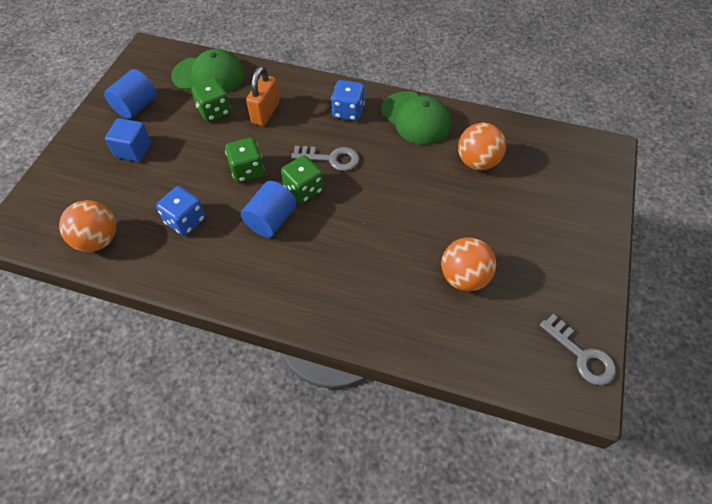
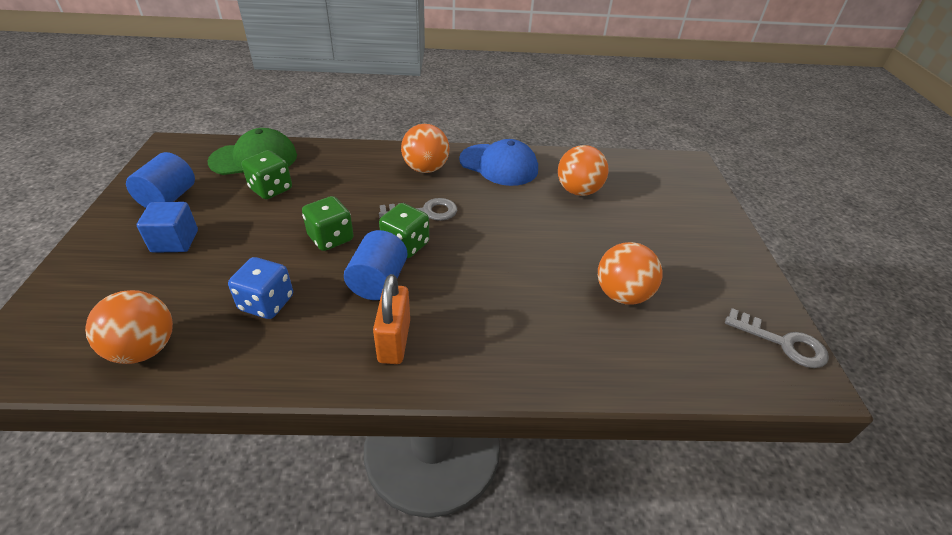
camera: 20 degrees left, 15 degrees down
(265, 113) = (333, 182): orange padlock -> orange padlock (394, 341)
(348, 111) = (425, 169): blue dice -> orange ball
(416, 118) = (499, 165): green cap -> blue cap

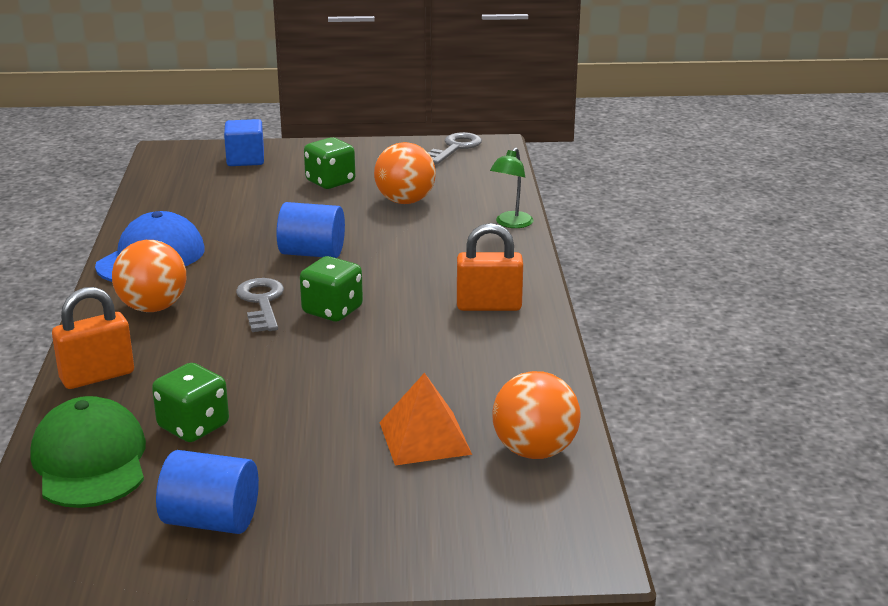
camera: 90 degrees left, 15 degrees down
(175, 241) = (329, 483): blue cube -> blue cube (245, 159)
(201, 287) = (424, 438): none -> orange pyramid
(266, 303) = (446, 386): blue dice -> none
(331, 238) = (319, 361): green dice -> green dice (330, 182)
(344, 155) = (97, 376): none -> orange padlock
(378, 282) = (401, 322): blue cylinder -> blue cylinder (312, 253)
(578, 191) = (222, 212): orange ball -> none
(579, 376) = (511, 224): none -> green lamp

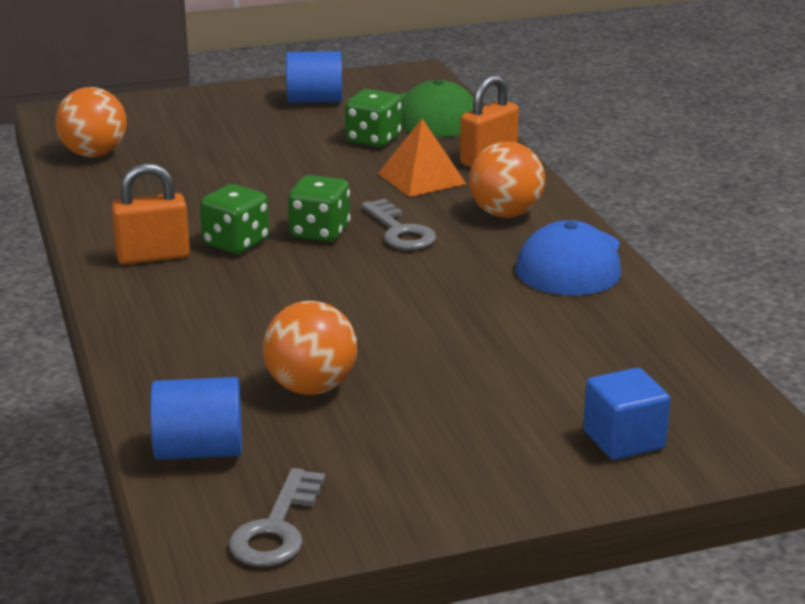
camera: 165 degrees right, 0 degrees up
(312, 253) = (387, 291): blue cylinder -> blue cylinder (199, 450)
(330, 182) = (447, 410): green dice -> green dice (236, 243)
(424, 438) = (185, 152): orange pyramid -> orange pyramid (422, 178)
(511, 224) = (143, 368): green lamp -> none

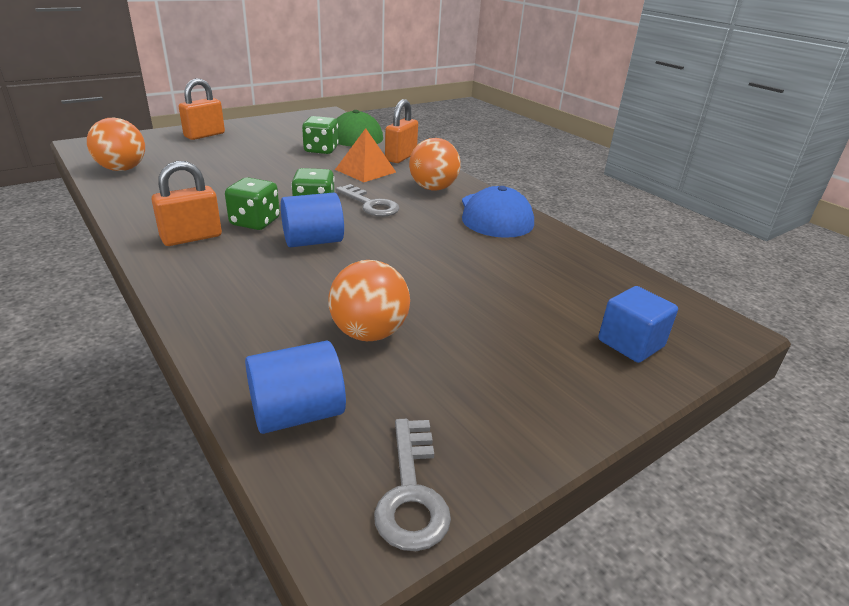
camera: 20 degrees left, 5 degrees up
(216, 105) = (204, 135): none -> orange padlock
(315, 100) = (271, 130): blue cylinder -> blue cylinder (313, 241)

